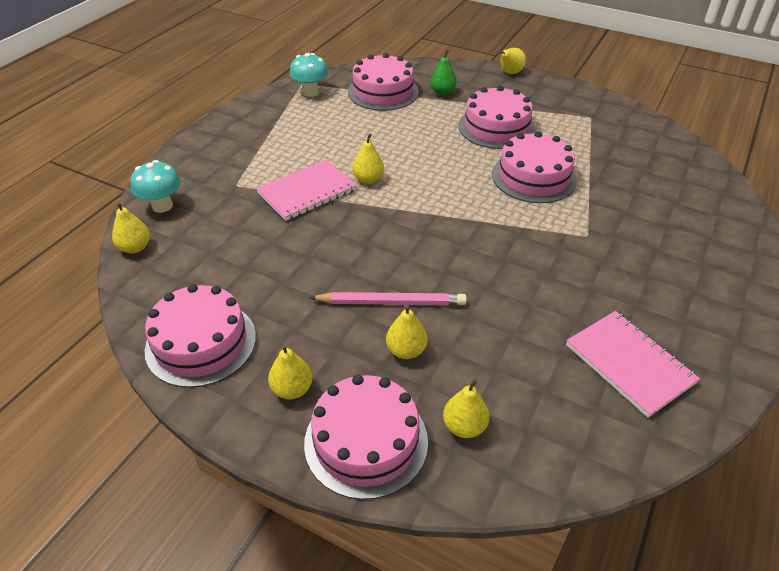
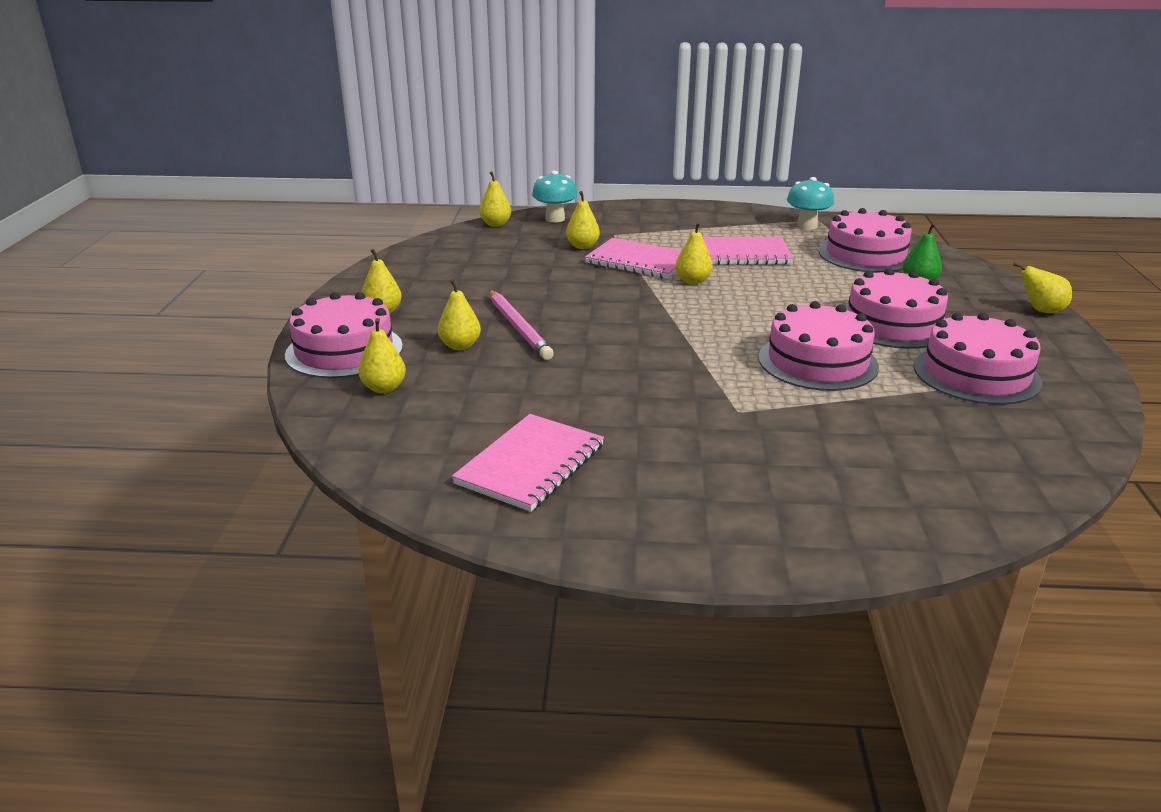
camera: 65 degrees right, 15 degrees down
(201, 343) = (410, 270): pink cake -> pink cake (976, 374)
(246, 211) = (582, 246): none -> yellow pear
(337, 139) = (742, 254): none -> pink notebook

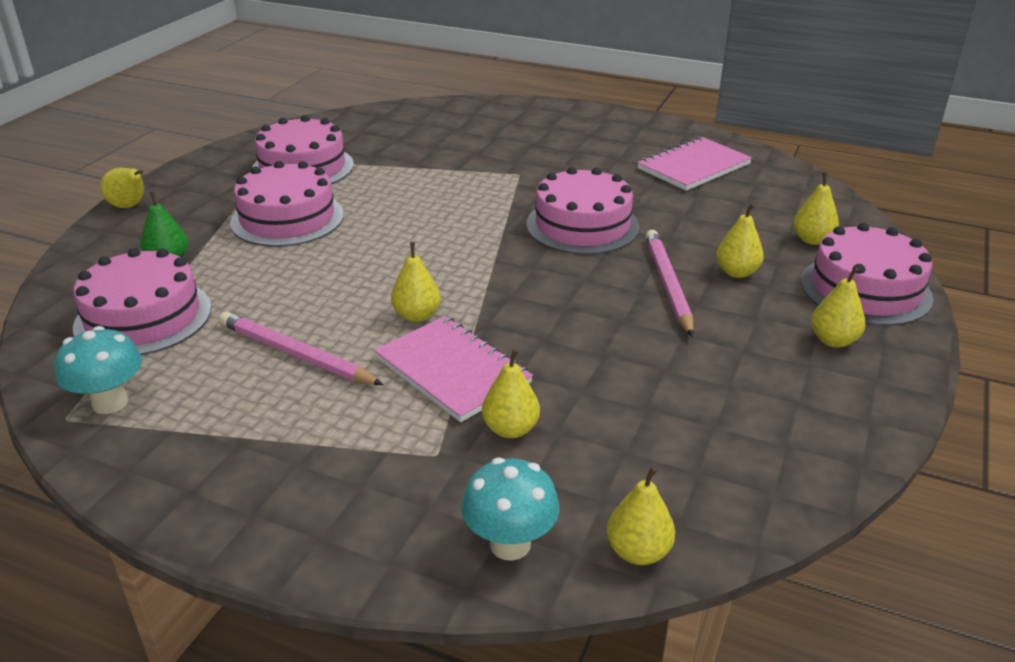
camera: 160 degrees left, 5 degrees up
(742, 254) = (295, 354): pink notebook -> pink pencil
(817, 362) = (410, 197): pink cake -> pink cake (582, 225)

